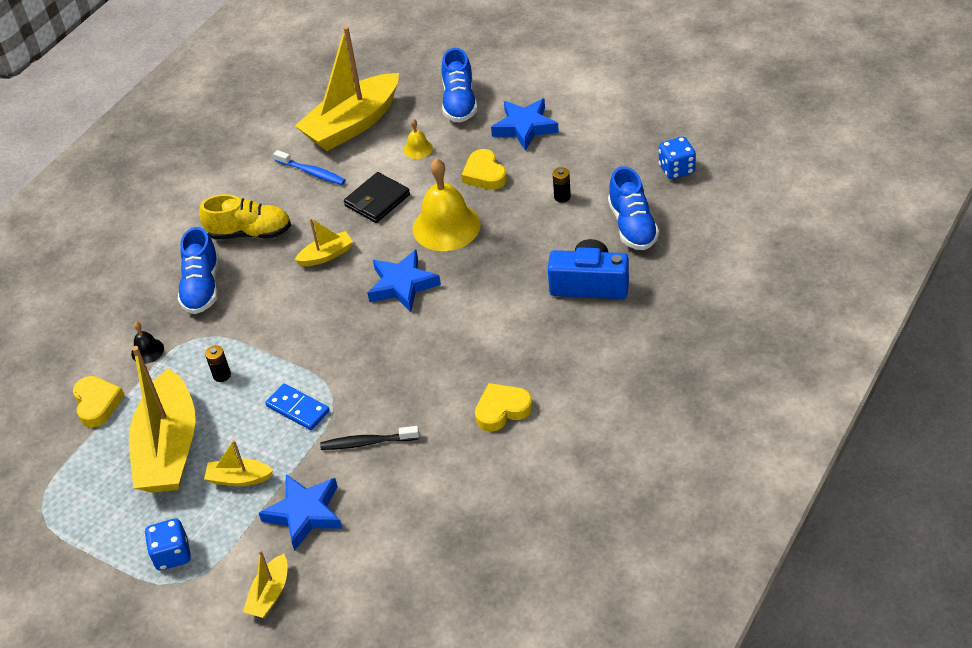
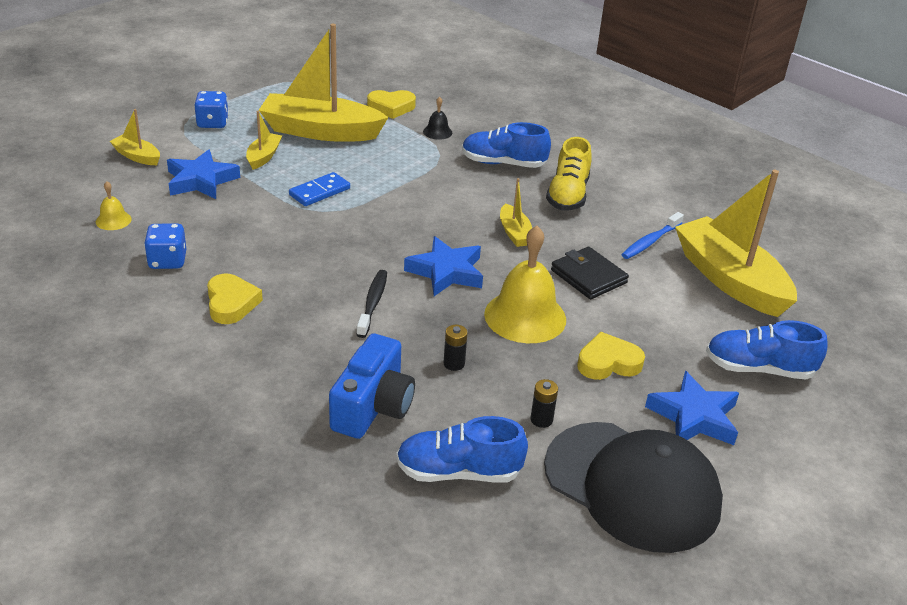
camera: 95 degrees right, 10 degrees down
(222, 375) = (386, 161): black battery -> black battery (454, 364)
(367, 442) = (252, 220): black toothbrush -> black toothbrush (373, 303)
(418, 149) = (672, 319): yellow bell -> yellow bell (113, 220)
(605, 147) = (632, 486): none -> black cap
(676, 169) = (558, 552): blue dice -> blue dice (167, 261)

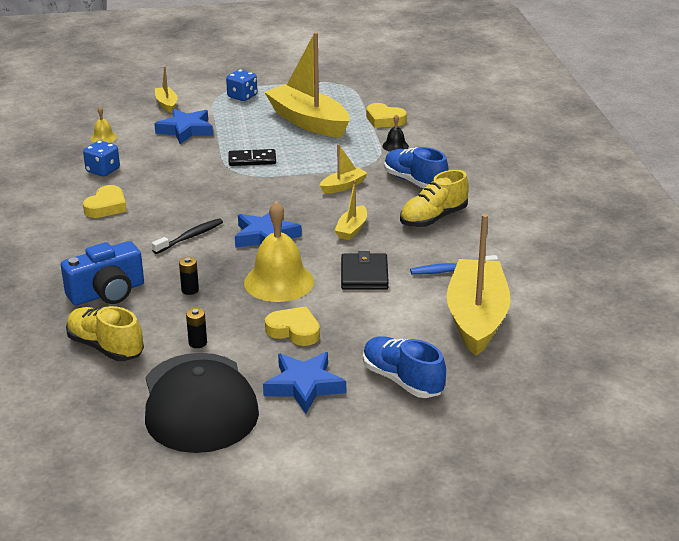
camera: 40 degrees right, 5 degrees down
(263, 157) = (246, 127): yellow boat -> yellow boat (343, 186)
(319, 192) = (252, 160): blue domino -> black domino
(458, 472) = (105, 347): blue shoe -> yellow shoe

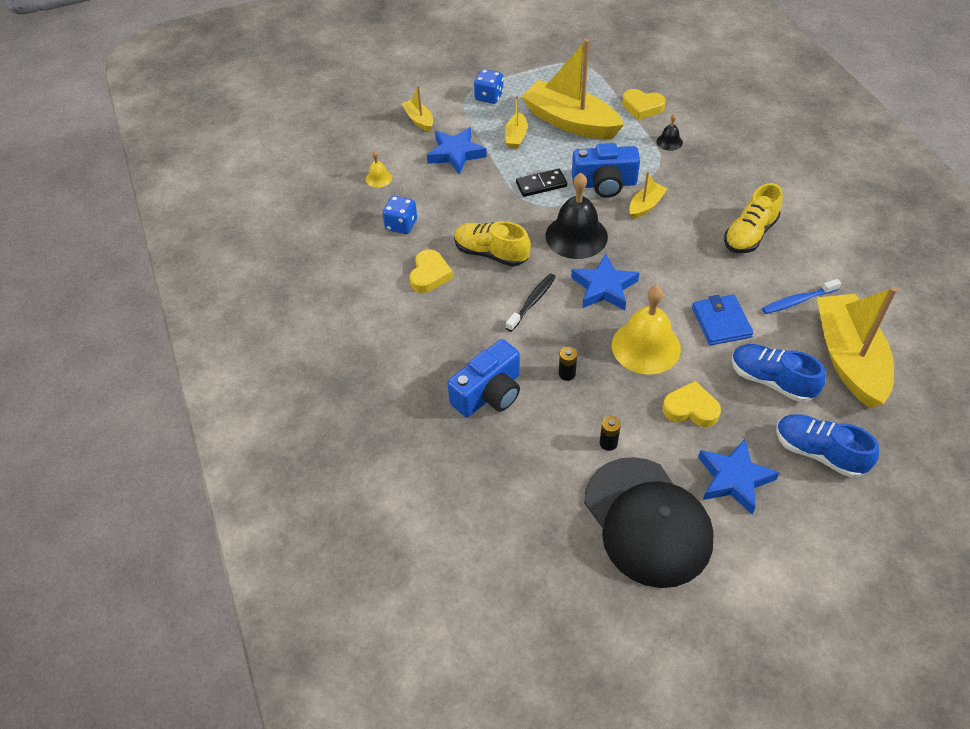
camera: 10 degrees left, 20 degrees up
(105, 347) = (523, 467): yellow shoe -> yellow shoe (491, 253)
(262, 198) = (576, 236): none -> black bell
(313, 167) = (604, 184): none -> blue camera
(352, 229) = (681, 263): yellow boat -> yellow boat (516, 136)
(364, 275) = (721, 322): black wallet -> blue wallet
(414, 182) = (710, 188): blue shoe -> blue shoe (771, 381)

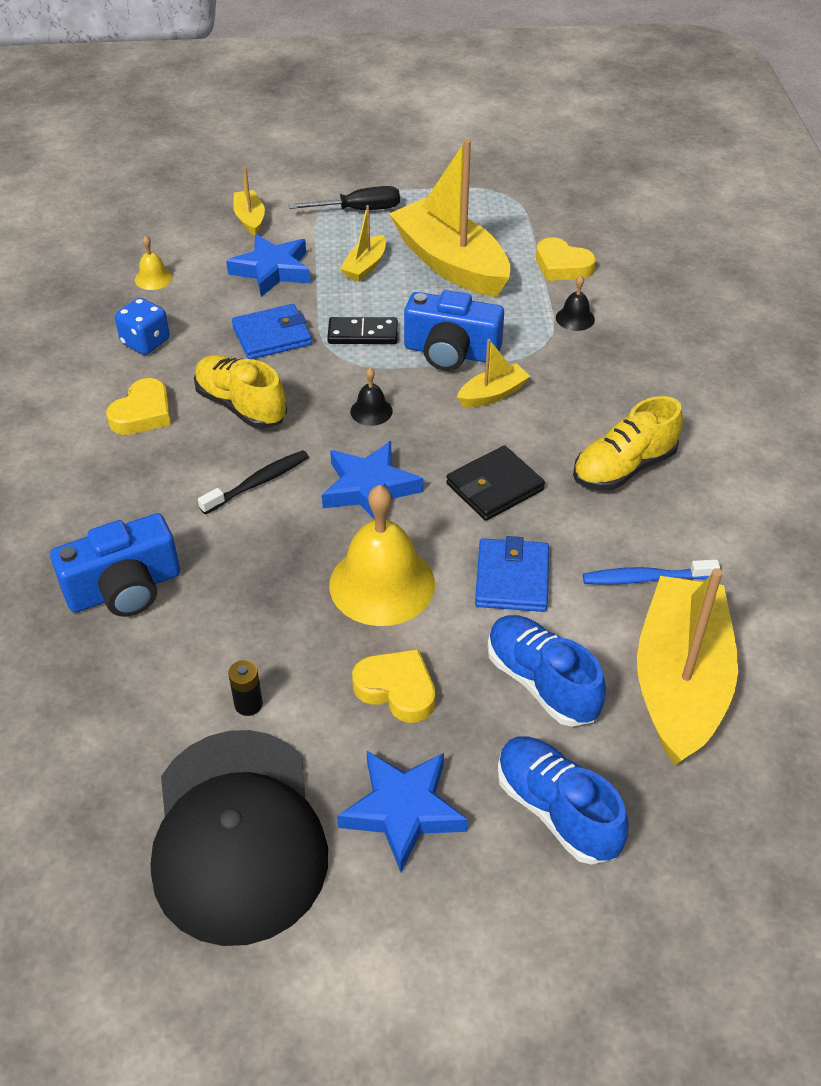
camera: 15 degrees right, 5 degrees down
(483, 200) = (272, 336): none -> blue wallet
(489, 97) = (359, 210): blue dice -> black screwdriver
(567, 374) = (247, 591): black battery -> none
(576, 236) = (371, 411): black bell -> black bell, size x0.46
(679, 267) = (494, 487): none -> black wallet

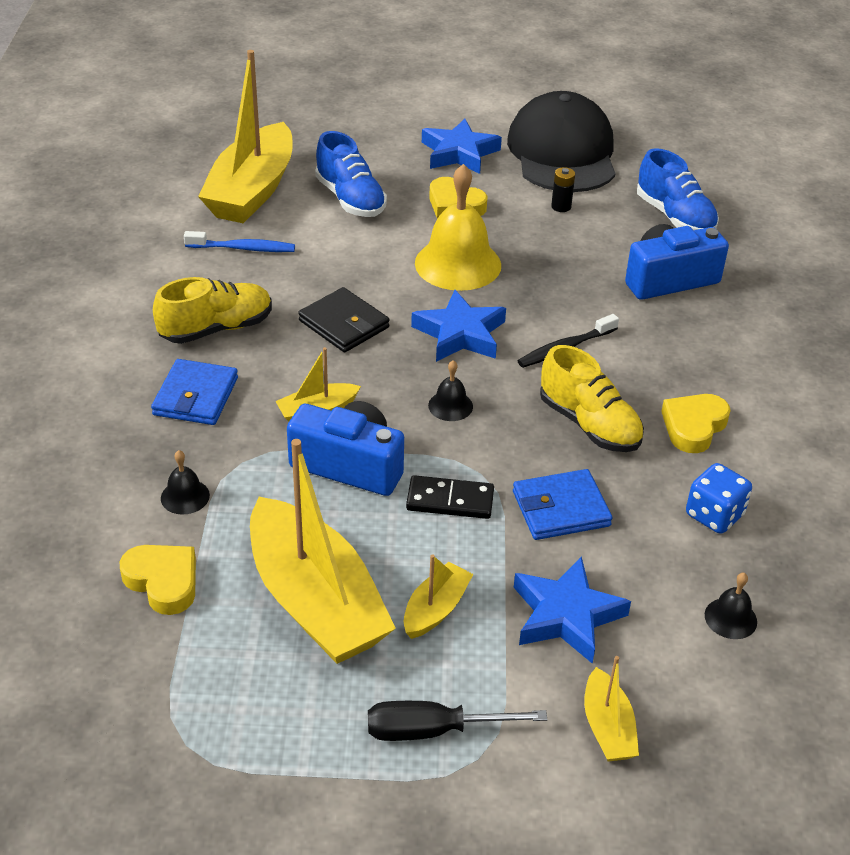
camera: 175 degrees left, 5 degrees down
(153, 278) = (730, 618): yellow bell -> black bell
(494, 487) = (344, 324): black wallet -> black wallet turned 75 degrees clockwise
(512, 579) = (351, 258): blue wallet -> blue wallet (195, 396)
(557, 810) = (363, 145): blue shoe -> blue shoe (674, 217)

